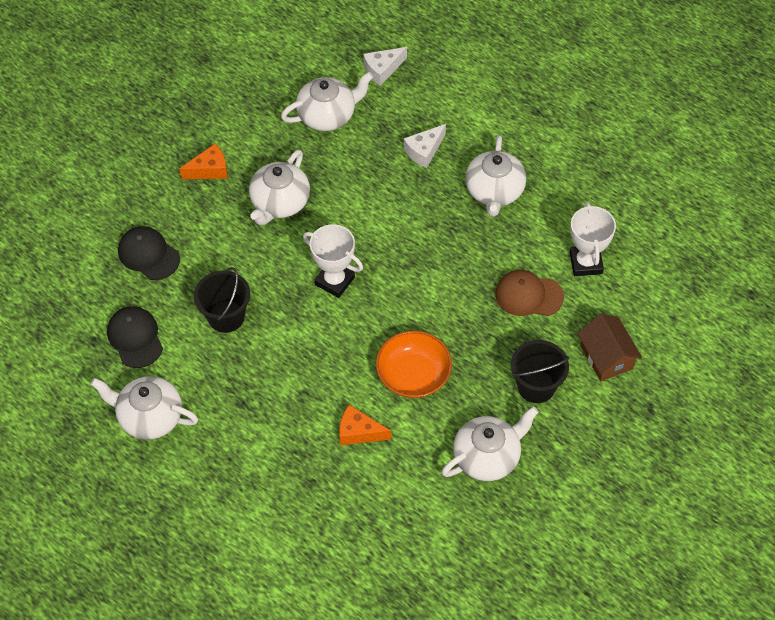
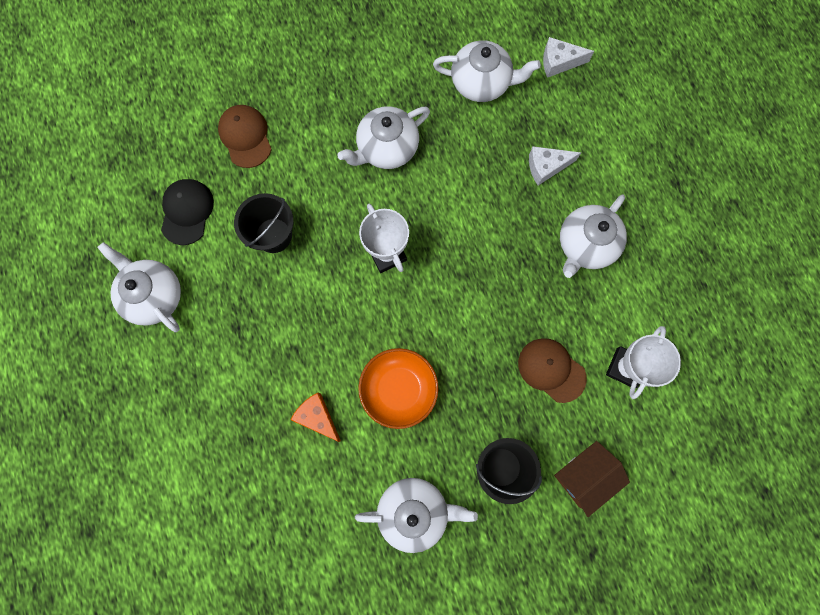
camera: 30 degrees right, 20 degrees up
(148, 254) = (245, 137): black cap -> brown cap
(209, 170) = (346, 82): orange cheese -> none
(606, 357) = (584, 476): brown house -> brown house turned 45 degrees clockwise

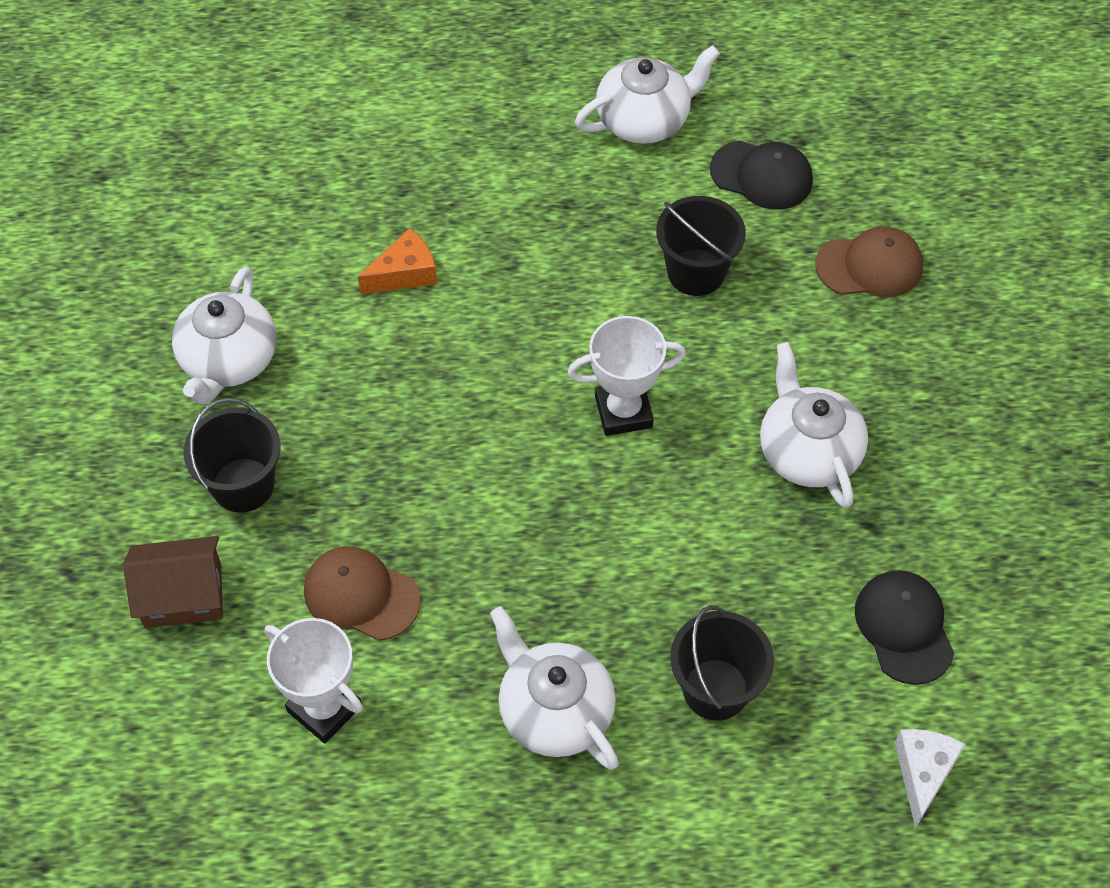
camera: 105 degrees right, 20 degrees down
(398, 389) = (407, 380): orange bowl -> none
(481, 82) = (904, 628): white teapot -> black cap
(546, 167) = (715, 689): white cheese -> black bucket
(551, 370) = (361, 595): brown cap -> brown cap turned 120 degrees counterclockwise
(584, 476) = (183, 595): brown house -> brown house turned 75 degrees counterclockwise

